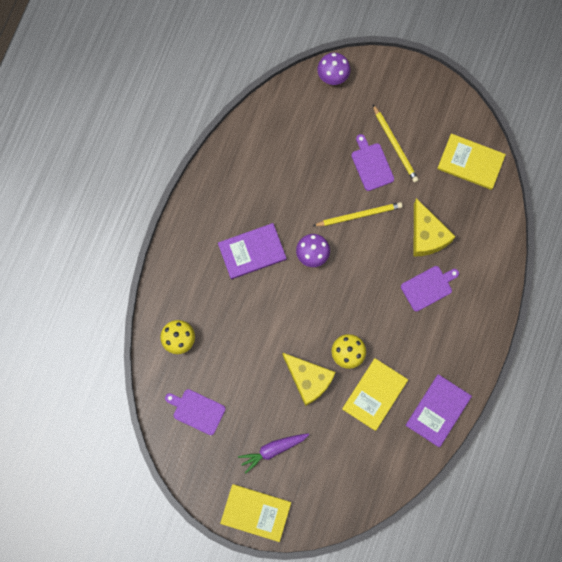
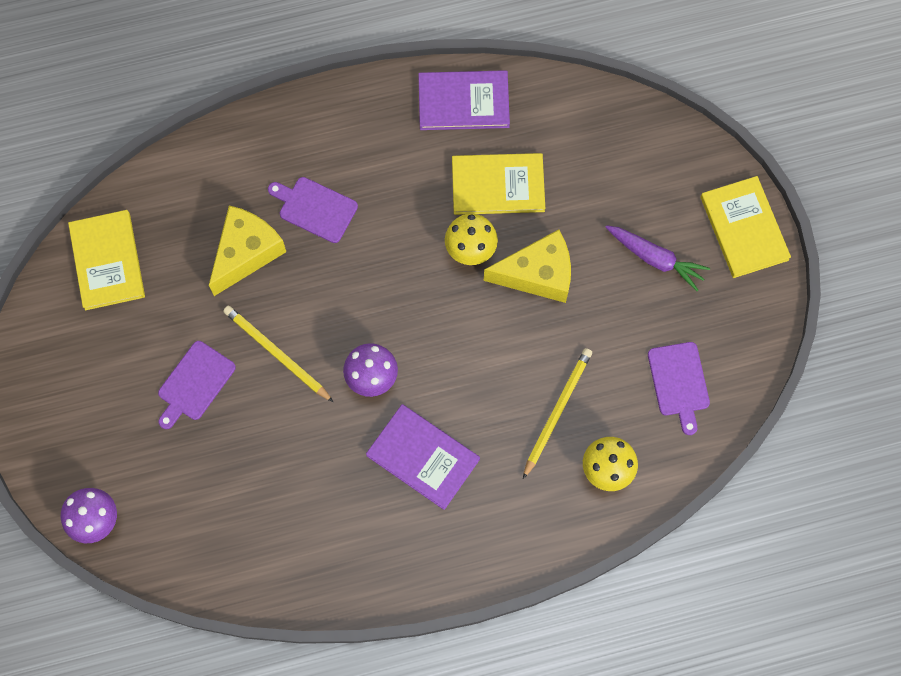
camera: 125 degrees left, 5 degrees down
(308, 379) = (538, 274): yellow cheese -> yellow cheese turned 75 degrees clockwise
(395, 145) = (145, 371): yellow pencil -> yellow pencil (557, 412)

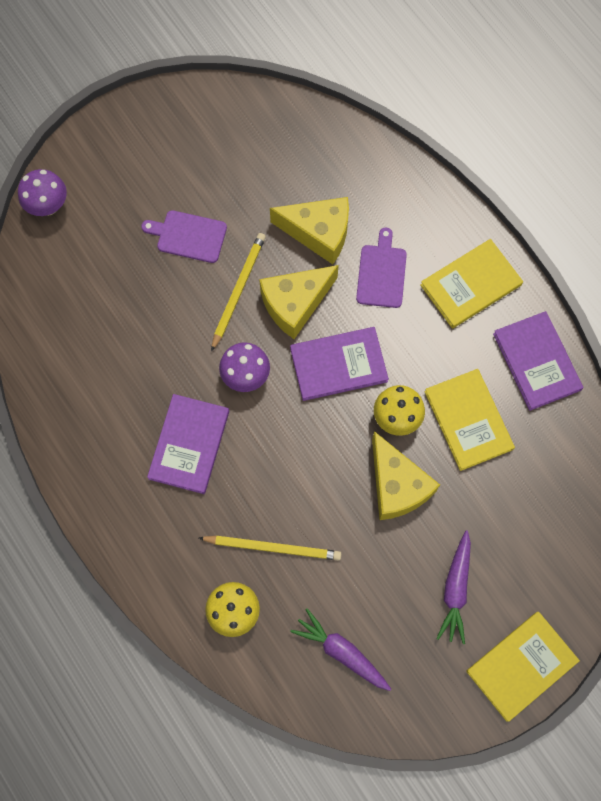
camera: 70 degrees right, 0 degrees up
(107, 261) = (269, 130): yellow book -> yellow book (470, 285)
(314, 303) = (295, 304): none -> yellow cheese
(395, 284) = (338, 365): none -> purple book
(679, 382) = (341, 652): purple cutting board -> purple carrot

